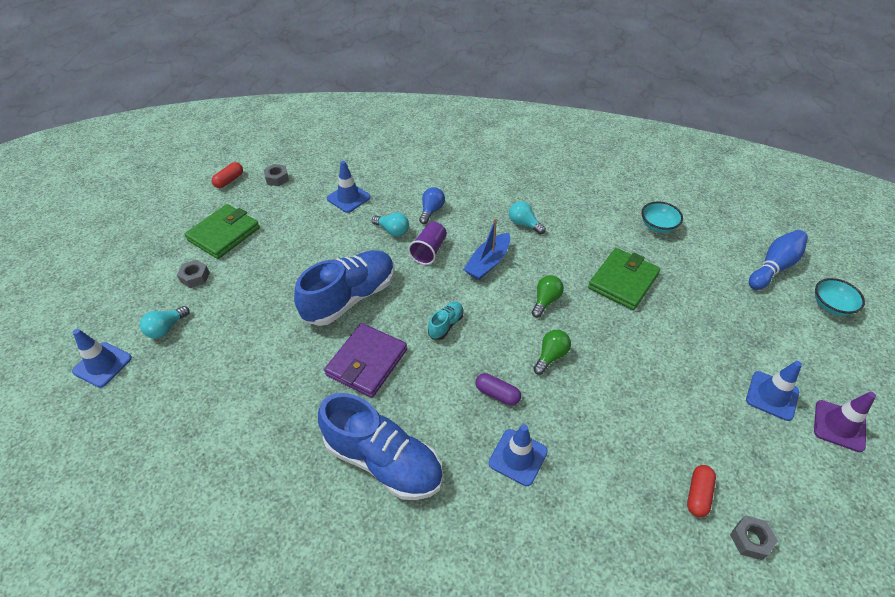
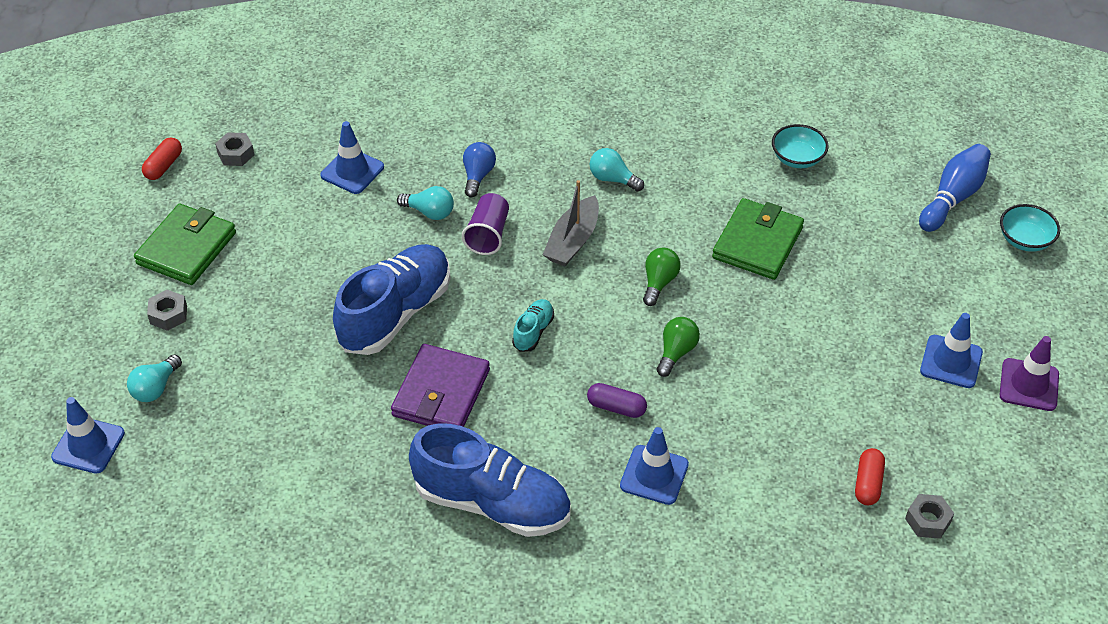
camera: 10 degrees left, 0 degrees up
(488, 263) = (573, 241): blue boat -> grey boat

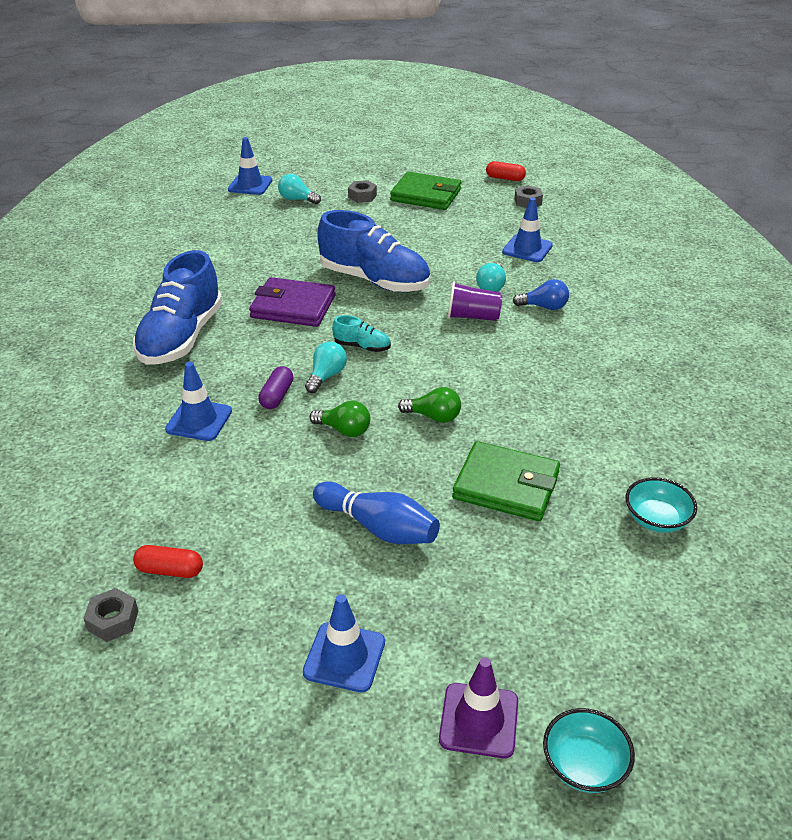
camera: 85 degrees right, 10 degrees down
(573, 241) = (477, 362): grey boat -> none
(613, 179) = (568, 382): turquoise light bulb -> turquoise light bulb (326, 376)
(953, 197) = (644, 678): blue bowling pin -> blue bowling pin (378, 527)
(1029, 385) = (308, 743): purple traffic cone -> purple traffic cone (479, 720)

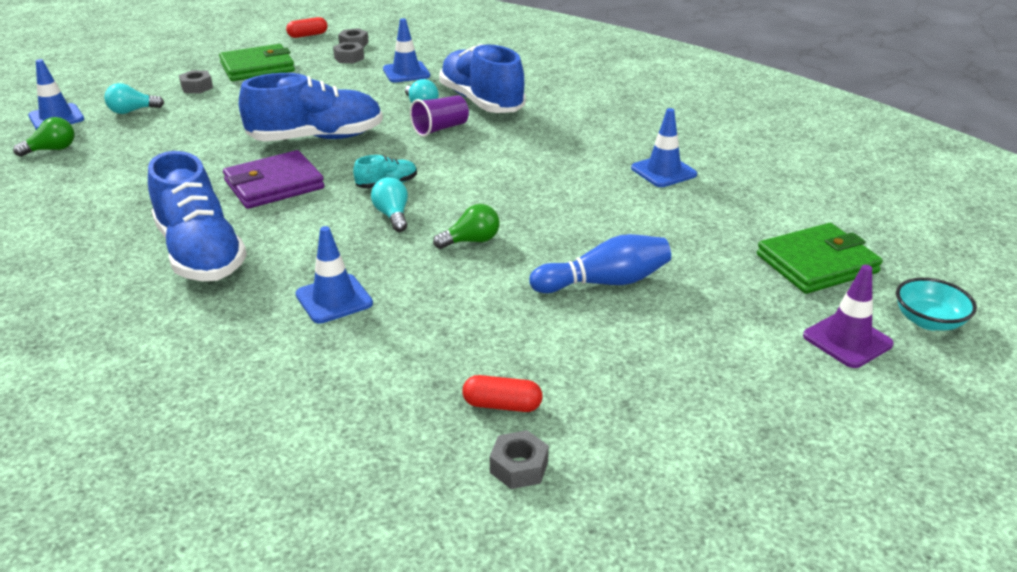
camera: 45 degrees left, 5 degrees down
(170, 570) = (502, 405): red capsule -> red capsule turned 45 degrees clockwise
(277, 396) = (374, 248): purple capsule -> none
(344, 657) = (719, 366): blue traffic cone -> blue traffic cone (663, 171)
(433, 417) = (522, 199): green light bulb -> green light bulb (52, 150)
(504, 214) = (349, 58): none -> grey nut
(506, 486) = (640, 212): green wallet -> green wallet (817, 263)
(544, 307) = (481, 102): blue light bulb -> blue shoe
(656, 519) = (751, 182): turquoise bowl -> none

